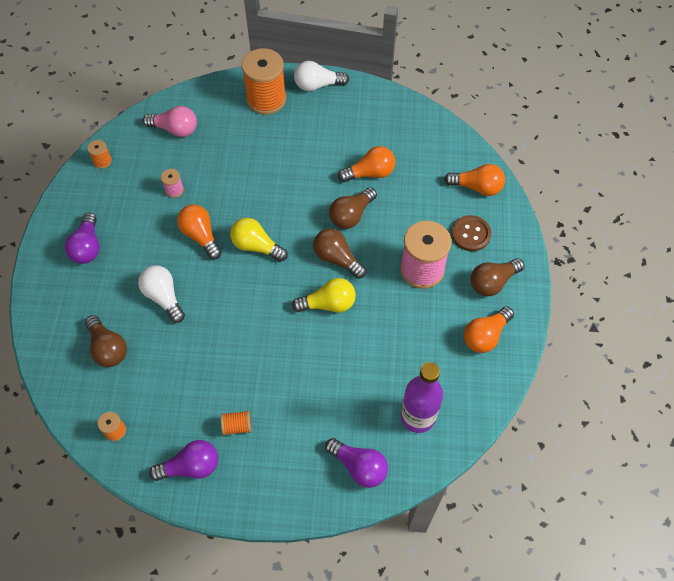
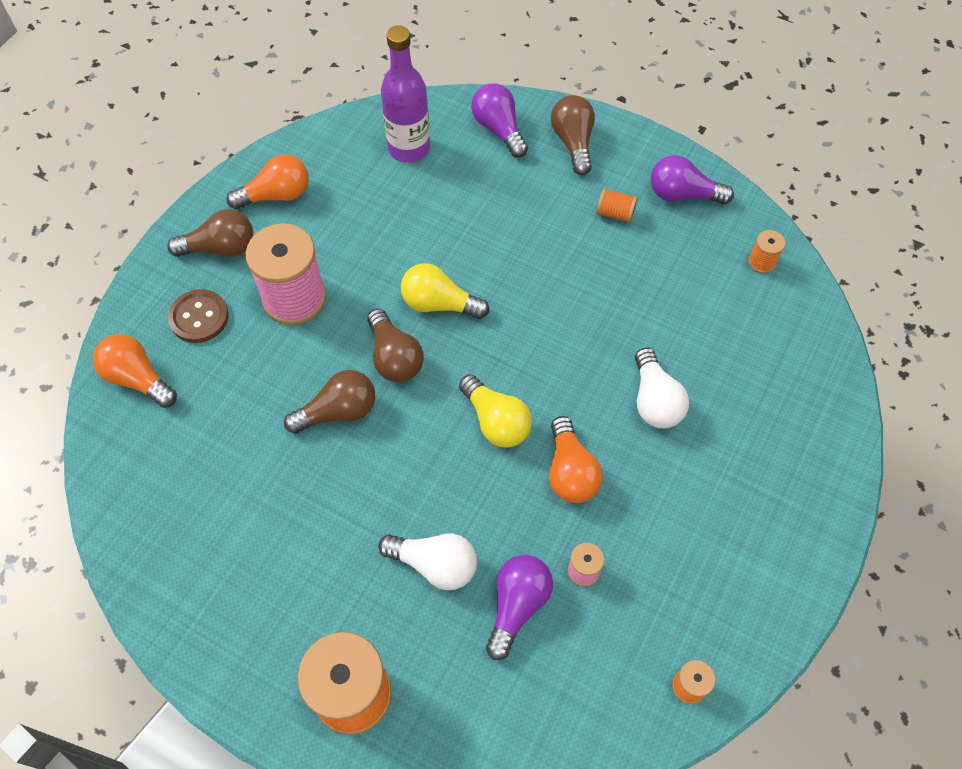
camera: 155 degrees left, 0 degrees up
(87, 247) = (748, 526): purple light bulb -> purple light bulb (517, 605)
(108, 348) = (749, 361): brown light bulb -> brown light bulb (573, 142)
(175, 129) = (540, 700): pink light bulb -> none
(317, 85) = (247, 684): white light bulb -> white light bulb (435, 564)
(370, 173) = (270, 467): orange light bulb -> none

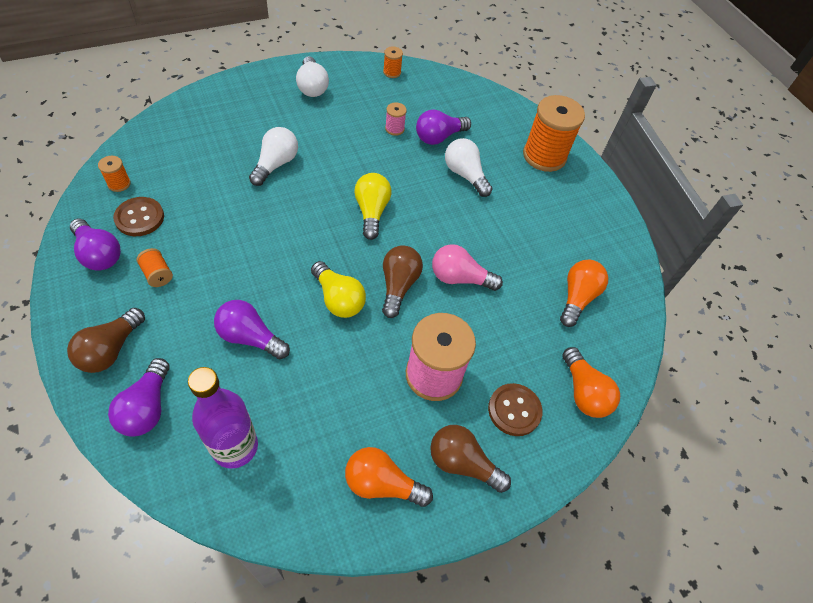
camera: 150 degrees left, 5 degrees down
(338, 411) = (459, 278): brown light bulb -> pink light bulb
(480, 221) = (250, 337): none -> purple light bulb
(570, 472) = (357, 165): orange light bulb -> orange light bulb (577, 298)
(697, 246) = (139, 218): none -> brown button
(752, 556) = (312, 87): none -> white light bulb

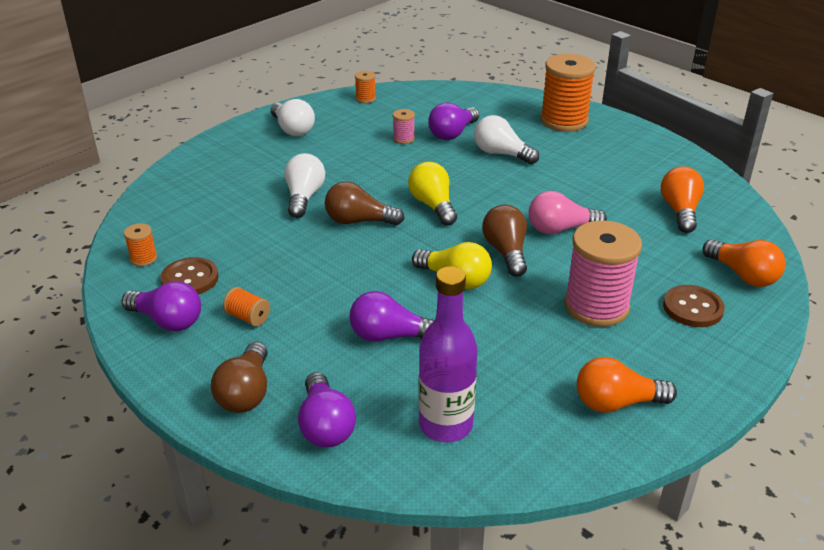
camera: 15 degrees left, 20 degrees down
(462, 463) = (678, 362): brown light bulb -> brown light bulb (359, 221)

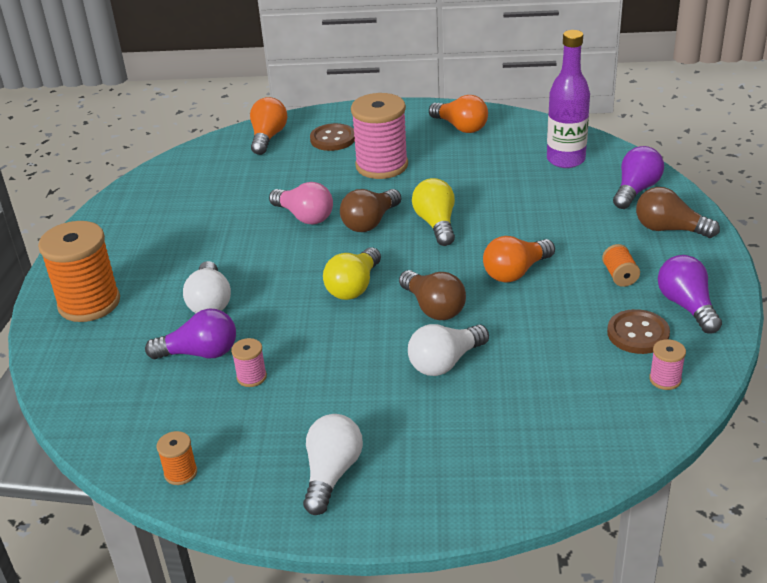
camera: 130 degrees left, 0 degrees up
(143, 258) = (665, 379): orange spool -> pink spool
(246, 393) = (669, 229): brown light bulb -> brown light bulb turned 120 degrees counterclockwise
(389, 336) = (534, 214): purple light bulb -> none
(680, 211) = (207, 184): orange light bulb -> orange light bulb (515, 272)

